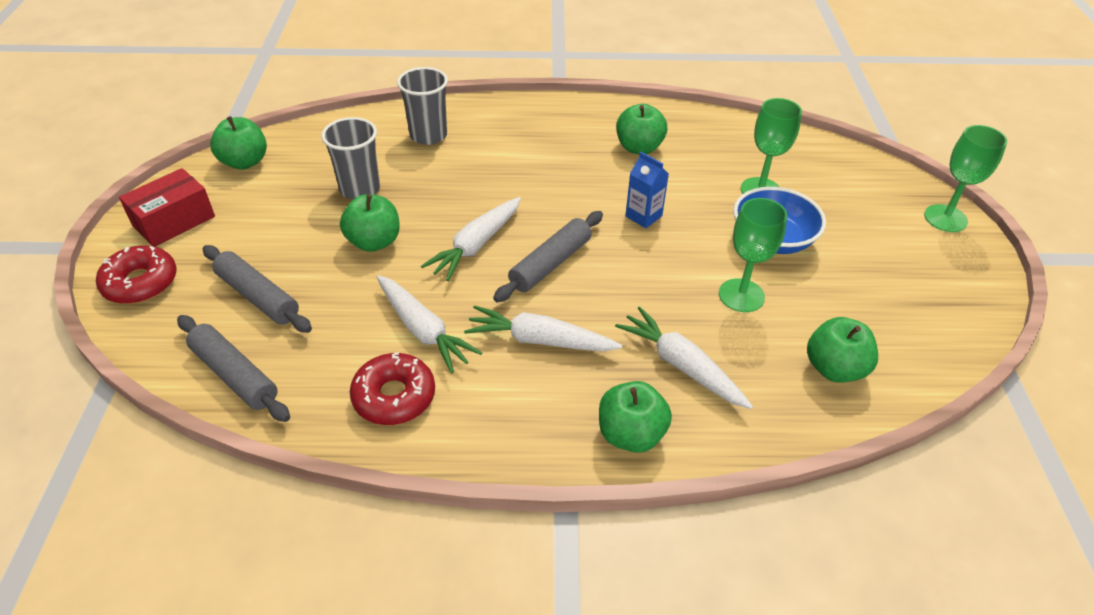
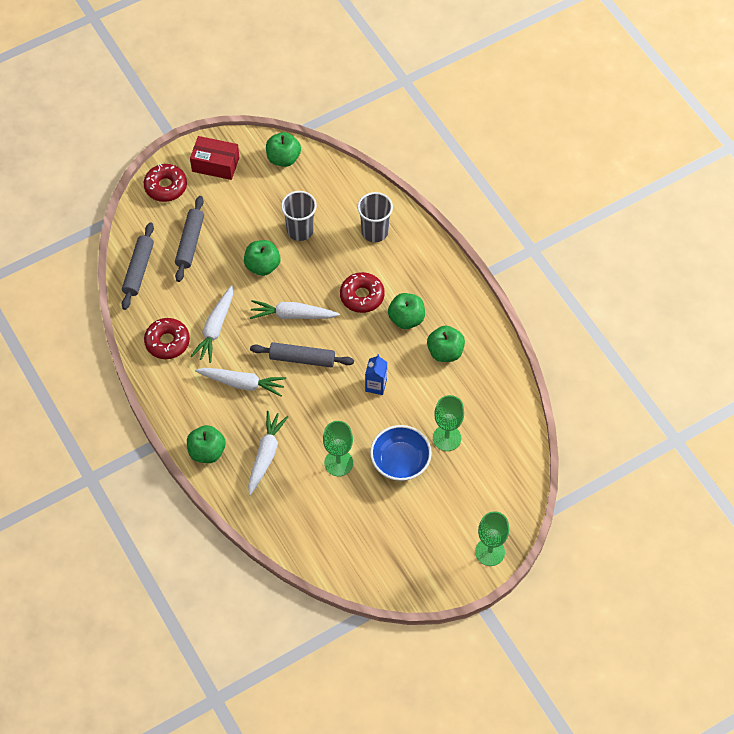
camera: 60 degrees right, 15 degrees up
(505, 178) = (362, 296): none -> red donut
(540, 340) = (242, 383): white carrot -> white carrot turned 120 degrees clockwise
(834, 368) = (309, 527): green apple -> green apple (406, 319)

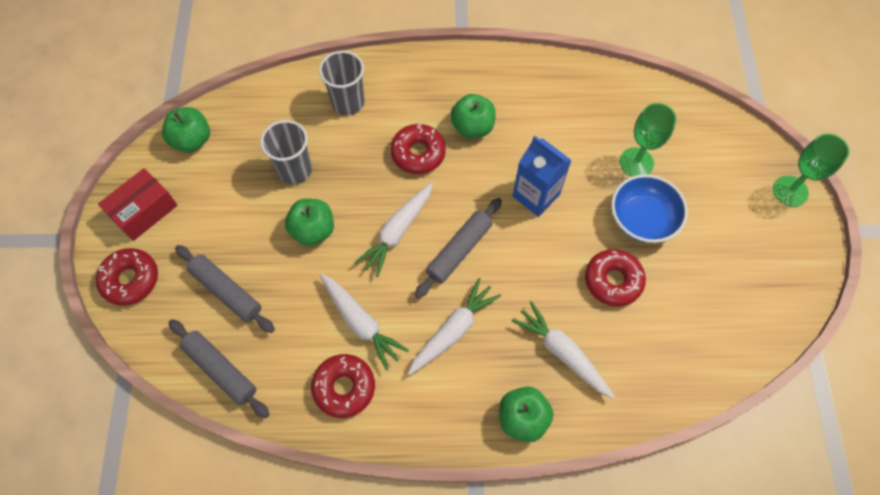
camera: 60 degrees left, 5 degrees up
(338, 463) = (613, 280): green goblet -> red donut
(376, 385) = (536, 195): blue carton -> blue carton, size x1.53
(445, 352) = (533, 113): green apple -> none

